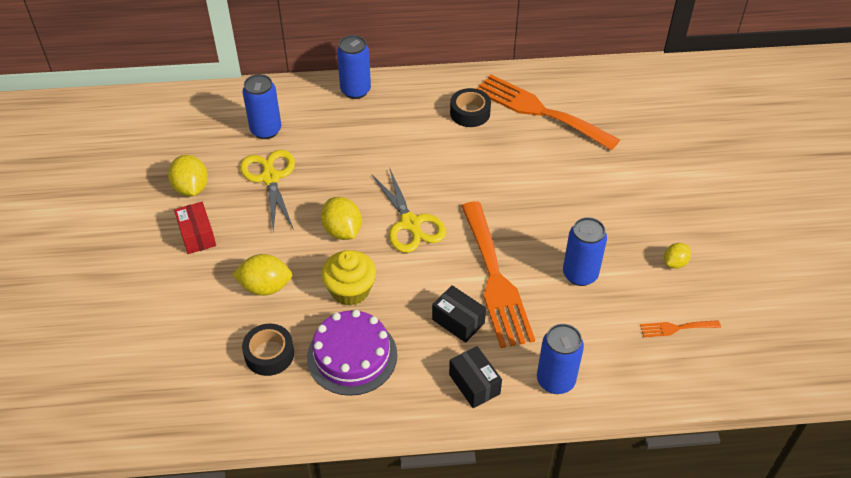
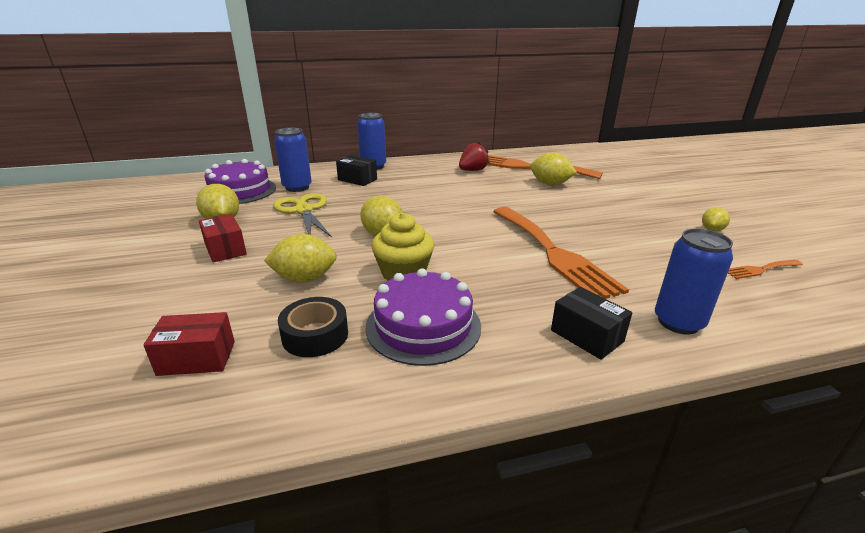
camera: 10 degrees left, 20 degrees down
(186, 365) = (197, 358): none -> red box
(206, 131) = (240, 191): none -> purple cake
(410, 223) = (449, 226): yellow scissors -> none
(458, 321) = (534, 285): black box -> black box (357, 179)
(470, 113) = (472, 170): black tape -> red strawberry
(548, 154) = (550, 184): none -> yellow lemon
(580, 274) = (633, 243): blue can -> none

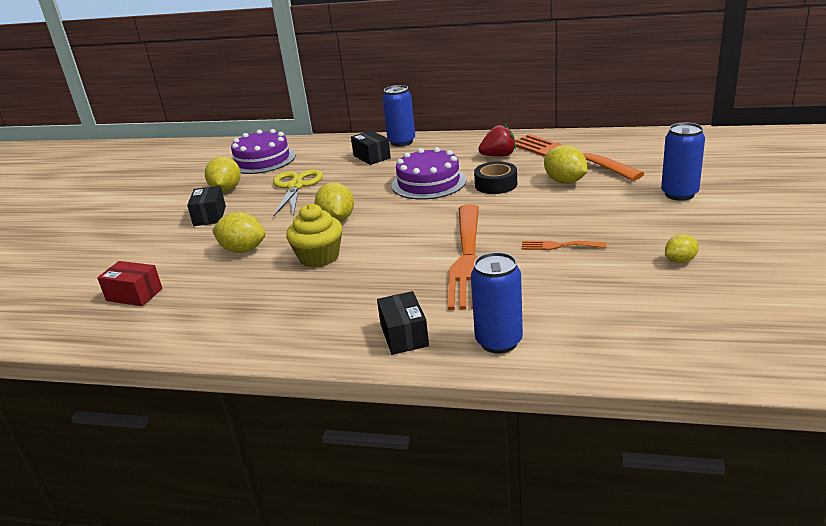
camera: 30 degrees right, 0 degrees up
(225, 249) = (210, 216): red box -> black box
(297, 187) = (311, 161): blue can -> blue can (679, 194)
(315, 335) = (213, 294): black tape -> black tape (496, 184)
(423, 326) = (290, 302): purple cake -> purple cake (428, 183)
(760, 269) = (665, 312): orange fork -> orange fork (558, 246)

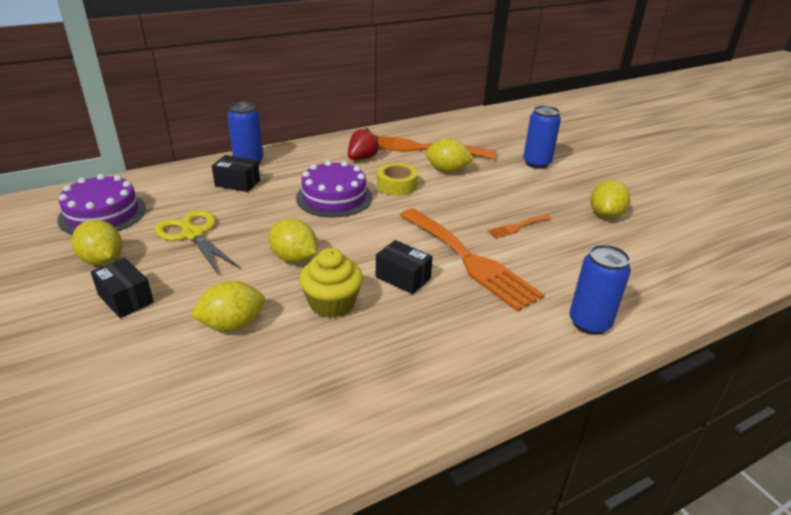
camera: 45 degrees left, 5 degrees up
(134, 295) = (161, 434): red box -> none
(404, 335) = (517, 349): black box -> black box (403, 278)
(496, 184) = (396, 185): black tape -> yellow tape
(680, 261) = (605, 215): yellow lemon -> yellow lemon, size x1.65

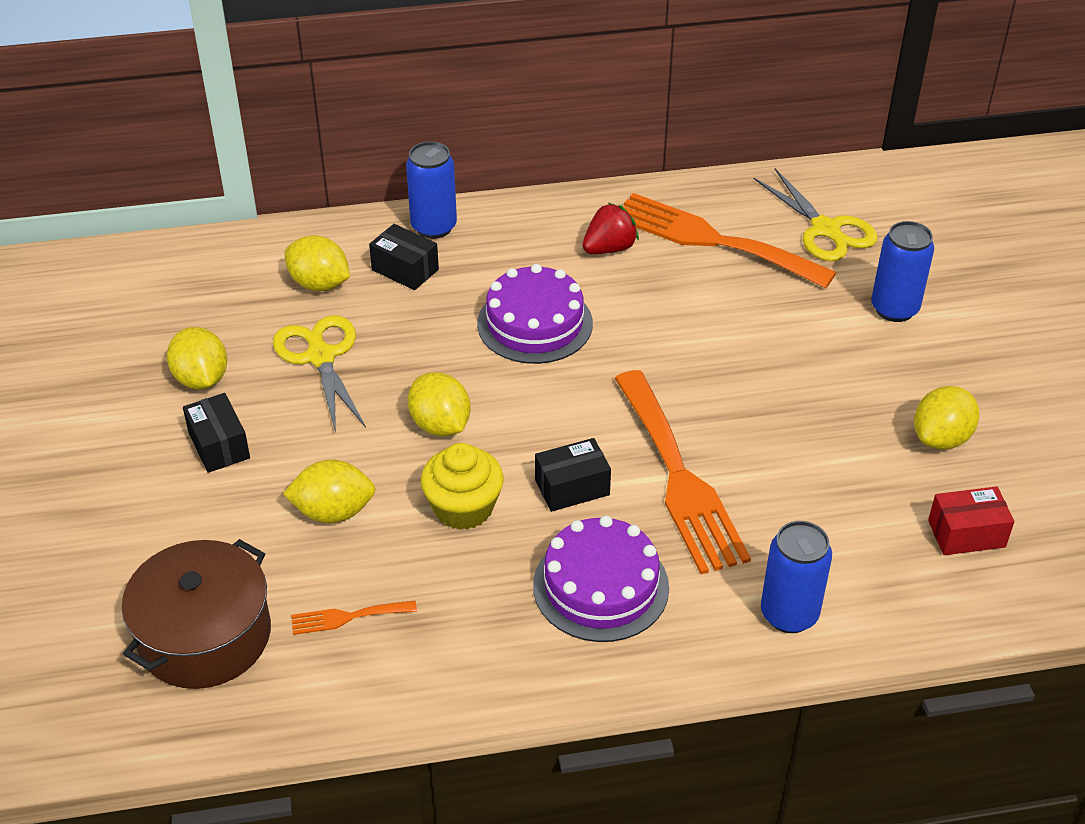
camera: 20 degrees right, 10 degrees up
(102, 213) = (213, 296): purple cake -> purple cake (601, 586)
(142, 441) = (204, 635): none -> brown pot
(396, 185) = (638, 316): yellow tape -> none
(403, 278) = (572, 487): black box -> black box turned 75 degrees counterclockwise
(447, 170) = (734, 299): yellow lemon -> yellow lemon (319, 284)
(477, 137) = (825, 229): none -> yellow scissors
(517, 227) = (784, 433): orange fork -> orange fork (347, 617)
(657, 258) = (966, 534): none -> red box

